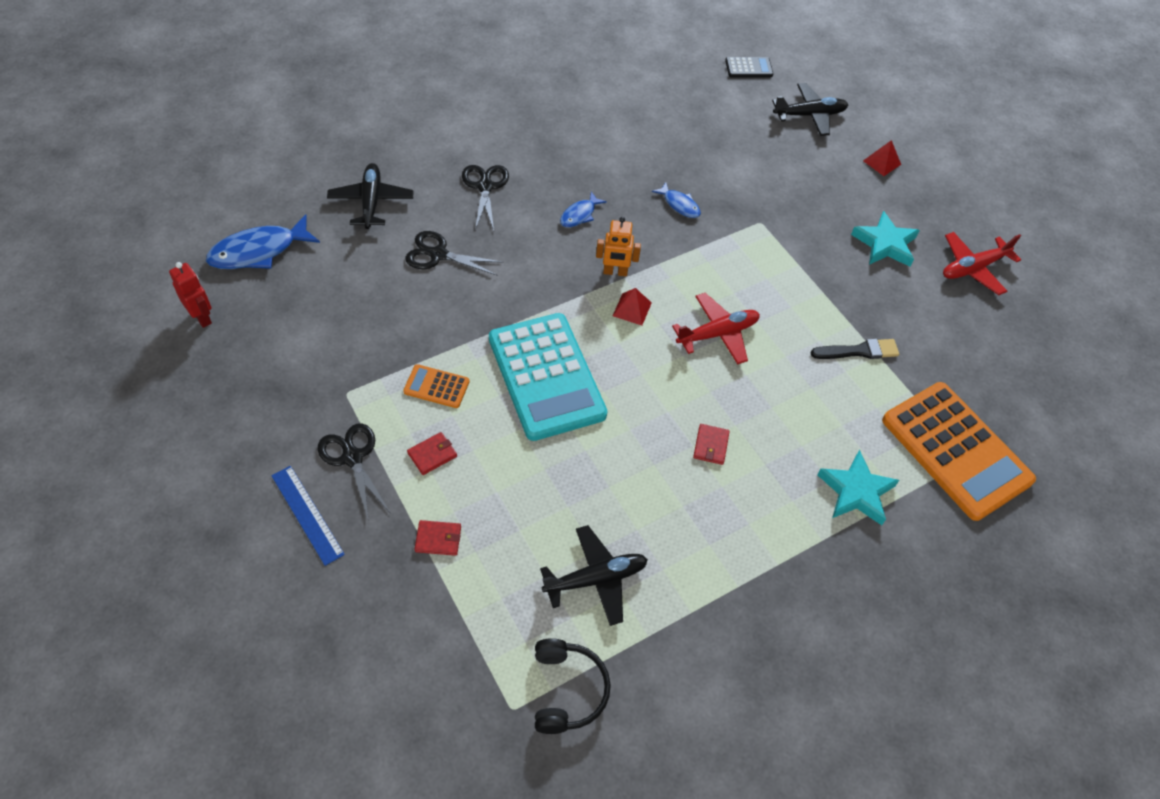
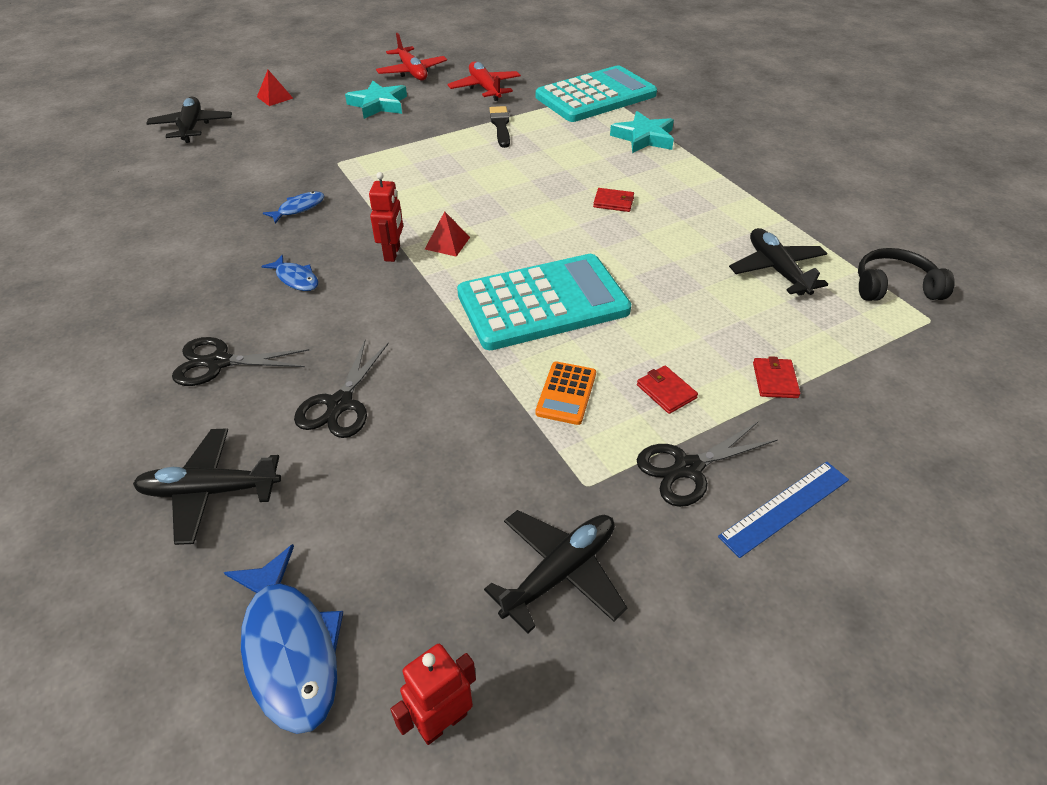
camera: 85 degrees left, 10 degrees down
(281, 374) = (560, 572): none -> black plane
(615, 272) = (392, 253): orange robot -> red robot
(717, 334) = (481, 193): red plane -> red plane (485, 88)
(748, 68) = (96, 156): black calculator -> none
(955, 450) = (596, 96): orange calculator -> turquoise calculator

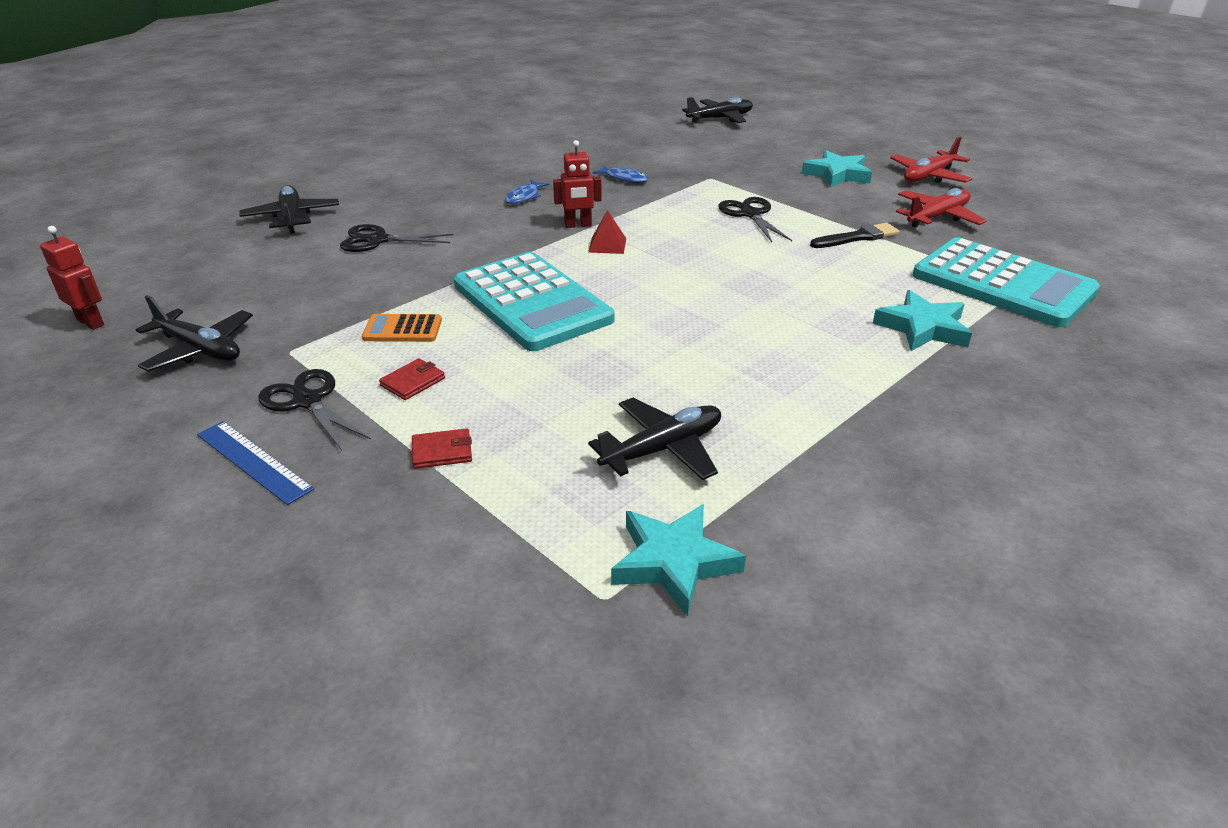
camera: 75 degrees right, 10 degrees down
(218, 362) = (416, 193): black scissors -> black scissors (750, 214)
(275, 97) = (802, 134): red pyramid -> none
(290, 648) = (161, 266): blue fish -> none
(613, 202) = (743, 321): red wallet -> none
(894, 287) = (673, 562): black headphones -> turquoise star

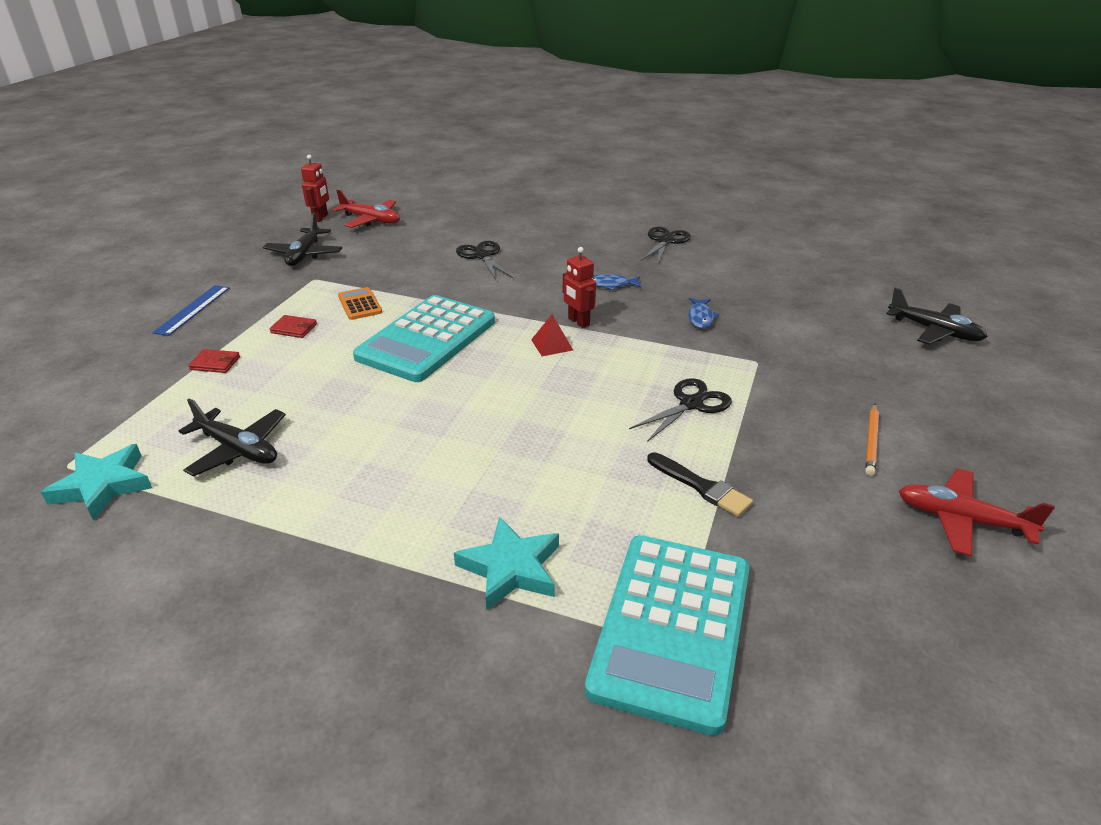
camera: 65 degrees right, 0 degrees up
(292, 218) = (492, 219): black plane -> none
(307, 401) = (259, 303): black scissors -> black scissors (665, 241)
(442, 451) = (215, 363): red wallet -> red wallet turned 45 degrees counterclockwise
(837, 174) = (871, 442): turquoise star -> orange pencil
(937, 217) = (827, 545): red plane -> red plane (371, 220)

